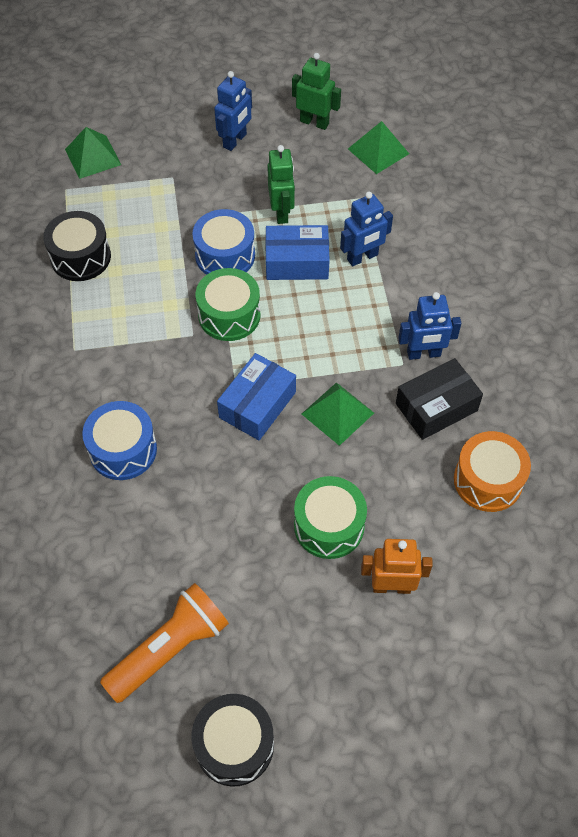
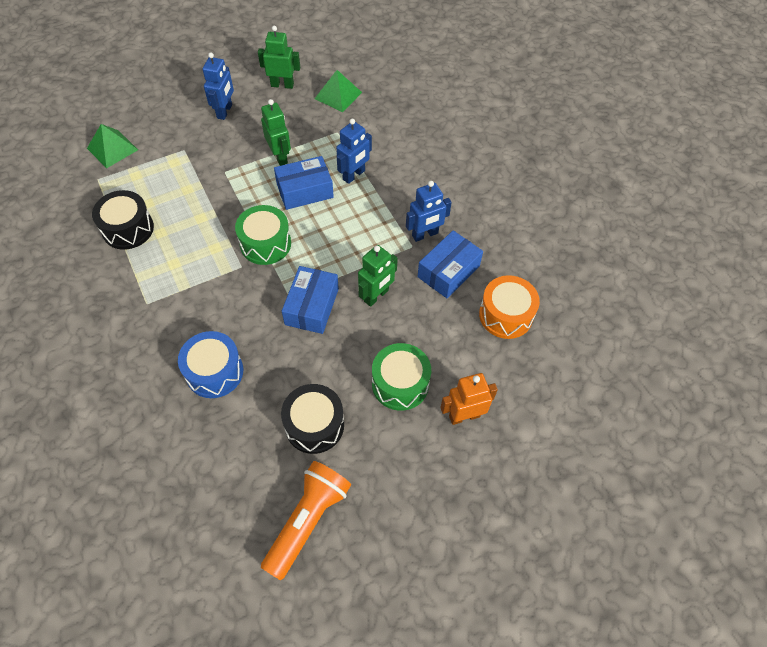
camera: 20 degrees left, 0 degrees up
(225, 255) = (246, 199): blue drum -> none
(234, 745) = (387, 581): black drum -> black drum (314, 425)
(338, 413) = (376, 296): green pyramid -> green robot
(436, 407) = (448, 271): black box -> blue box

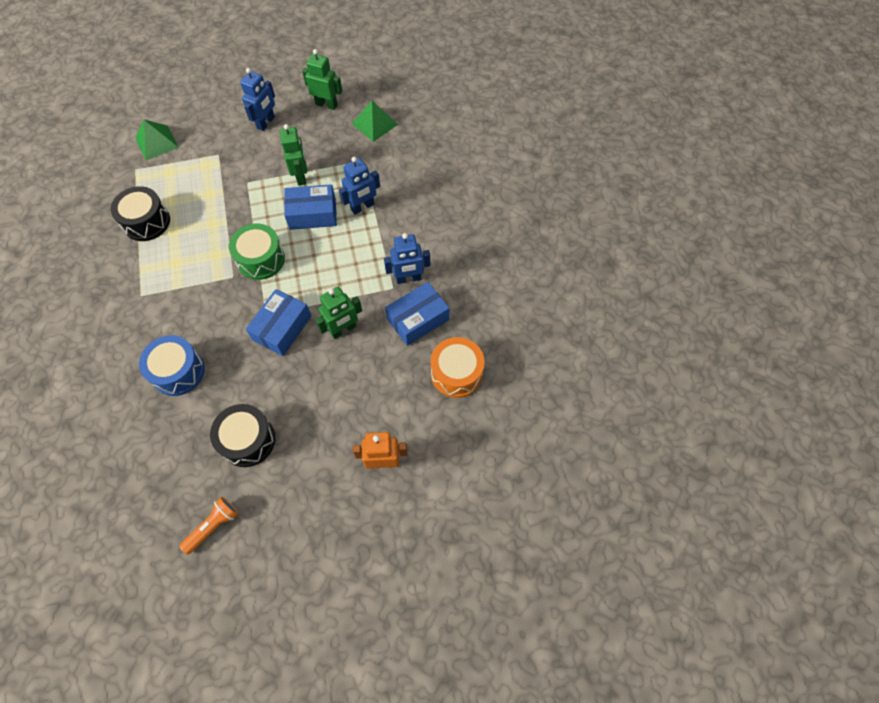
camera: 15 degrees right, 5 degrees up
(307, 520) = (213, 526): orange flashlight -> orange flashlight, size x0.59
(400, 384) = (336, 419): green drum -> none

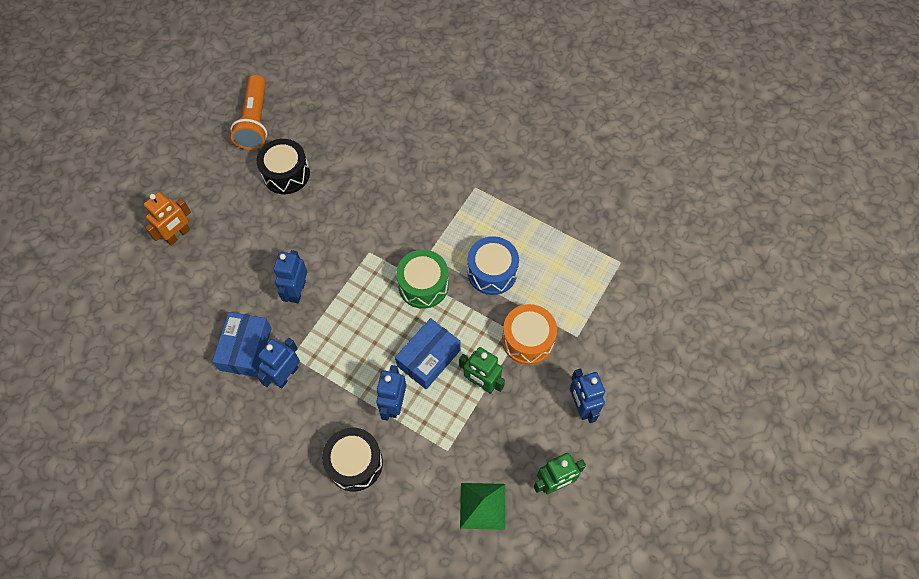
camera: 135 degrees right, 0 degrees up
(146, 222) = (547, 234): black drum -> black drum (355, 463)
(157, 142) = (640, 298): green pyramid -> none
(178, 371) = (383, 170): blue drum -> blue drum (492, 272)
(213, 526) = (255, 121): orange flashlight -> orange flashlight, size x1.70
(282, 328) = (345, 253): blue box -> none
(343, 330) = (297, 291): green robot -> blue robot
(456, 373) = (176, 334): orange drum -> orange drum (527, 340)

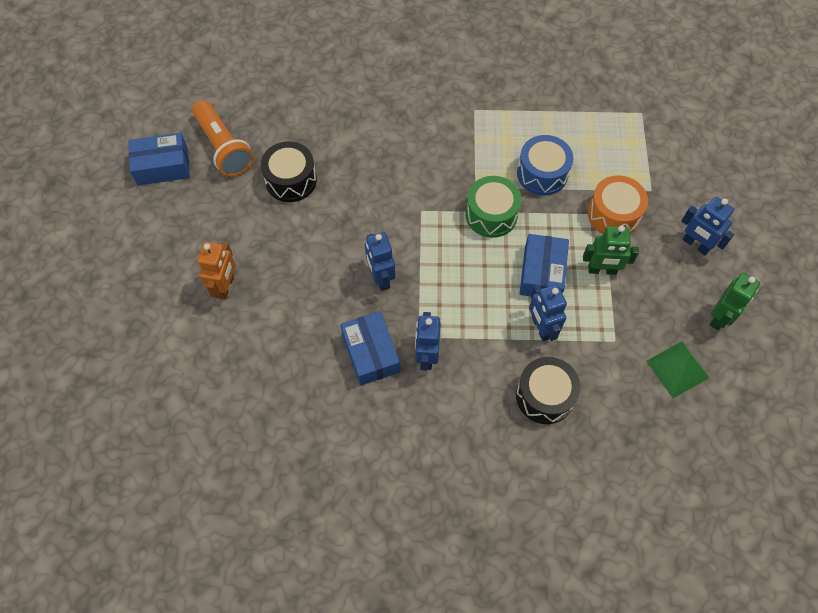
camera: 30 degrees left, 0 degrees up
(200, 115) = (162, 166): none -> blue box

